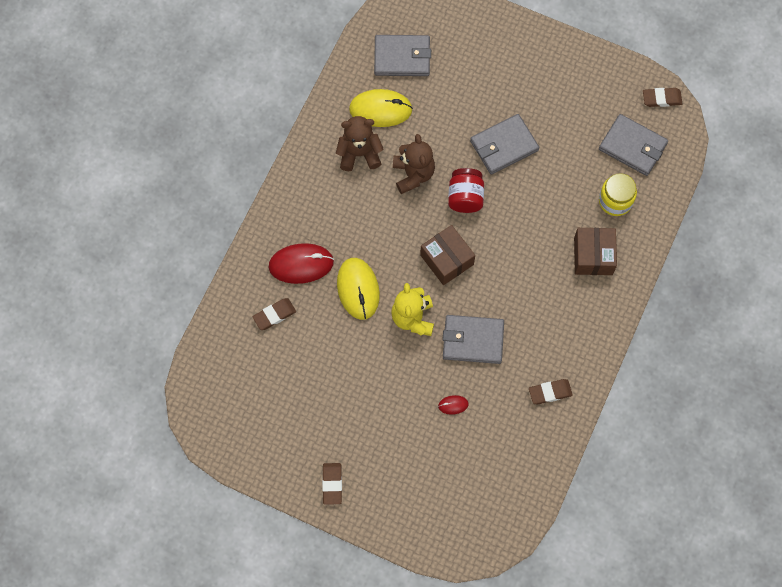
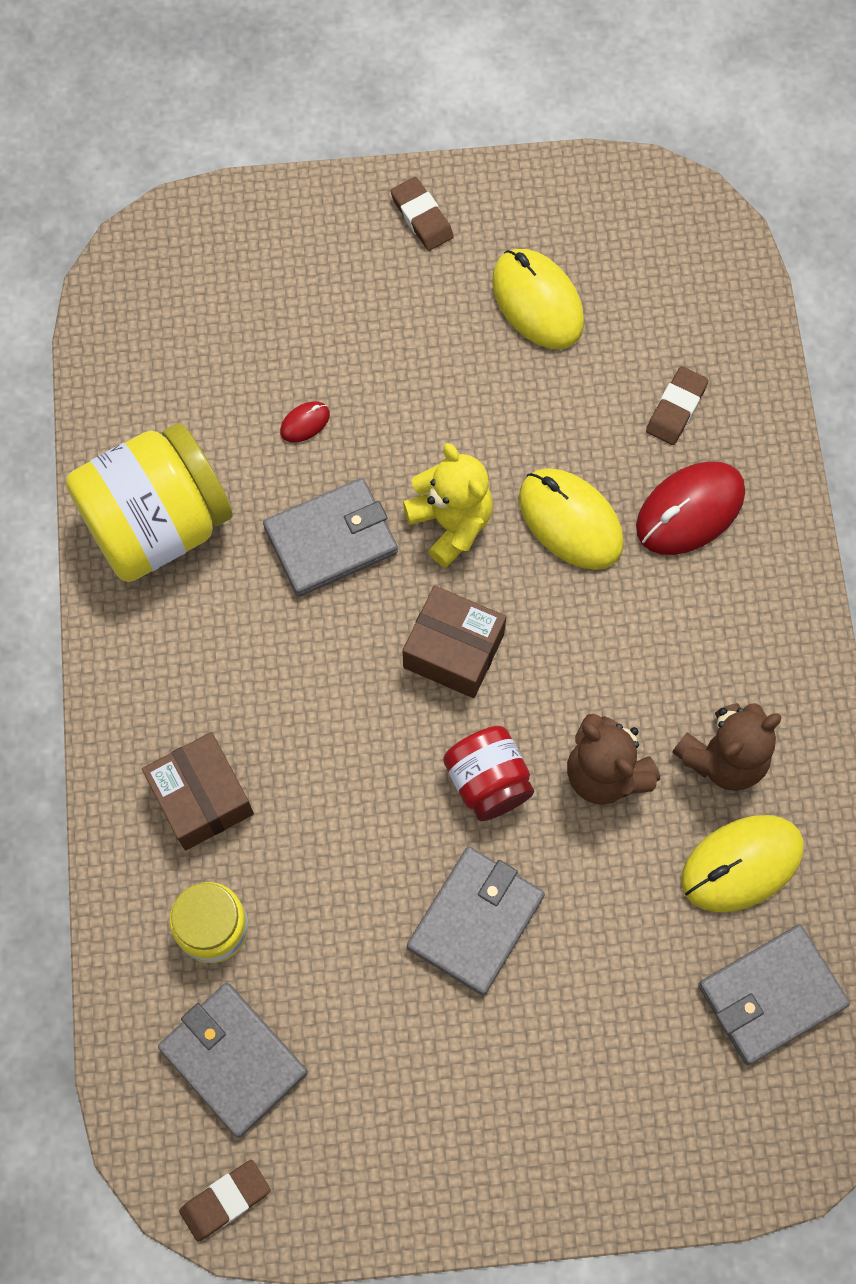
camera: 150 degrees right, 0 degrees up
(304, 405) = (537, 302): none -> yellow mouse
(550, 392) = (157, 524): brown eraser -> yellow jar
(633, 146) = (233, 1059): grey wallet -> grey wallet turned 45 degrees clockwise

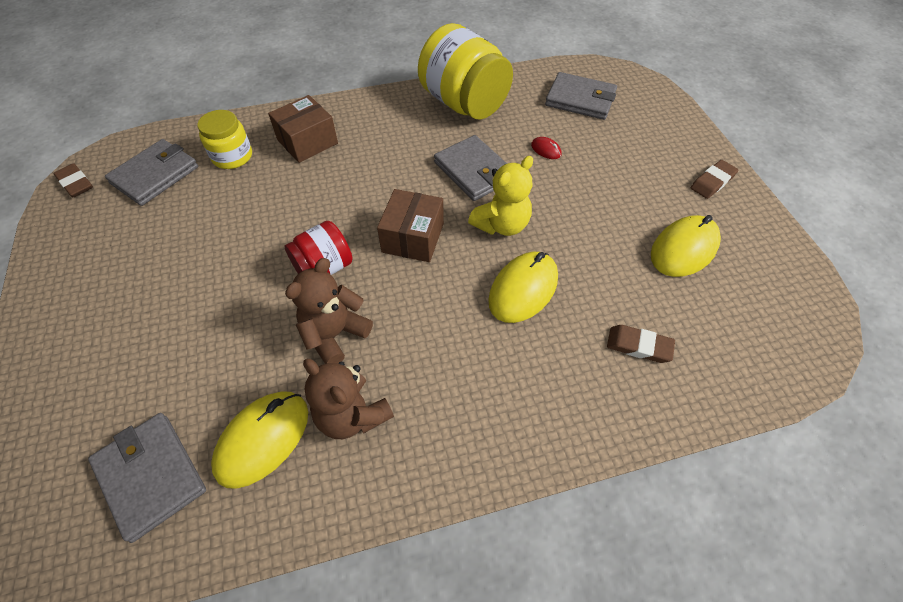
camera: 80 degrees right, 15 degrees down
(475, 921) = (227, 273): grey wallet -> grey wallet (580, 99)
(690, 510) = (556, 366): red mouse -> none
(741, 864) = (263, 439): yellow mouse -> yellow mouse turned 75 degrees clockwise

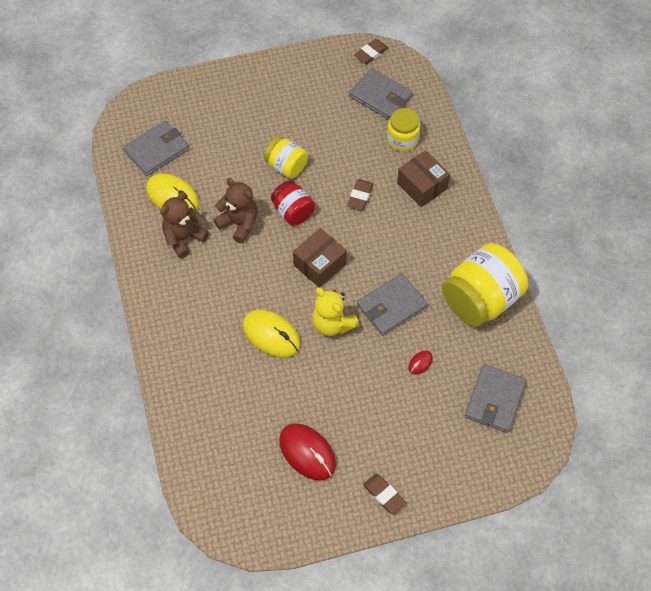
camera: 90 degrees right, 5 degrees up
(242, 276) = (286, 166): none -> yellow jar
(413, 238) = (319, 264): brown box -> brown box turned 60 degrees counterclockwise
(639, 346) = (222, 403): brown eraser -> brown eraser (360, 196)
(684, 249) = (307, 453): yellow mouse -> red mouse

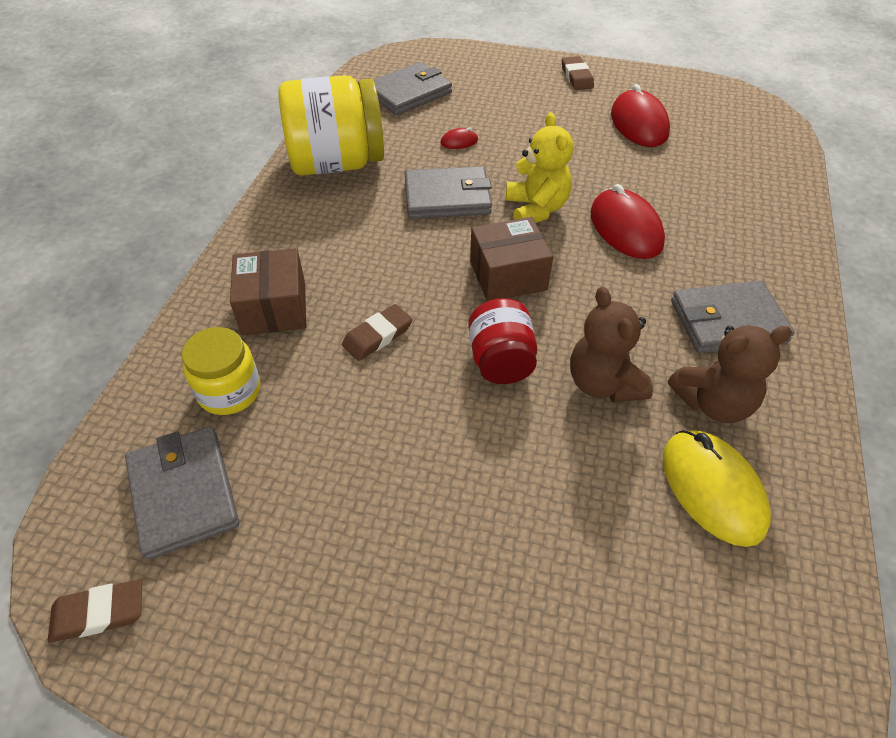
camera: 150 degrees left, 10 degrees down
(156, 150) = (719, 617): grey wallet -> grey wallet (727, 321)
(271, 335) = (625, 228): yellow mouse -> red mouse
(286, 166) = (462, 442): yellow jar -> none

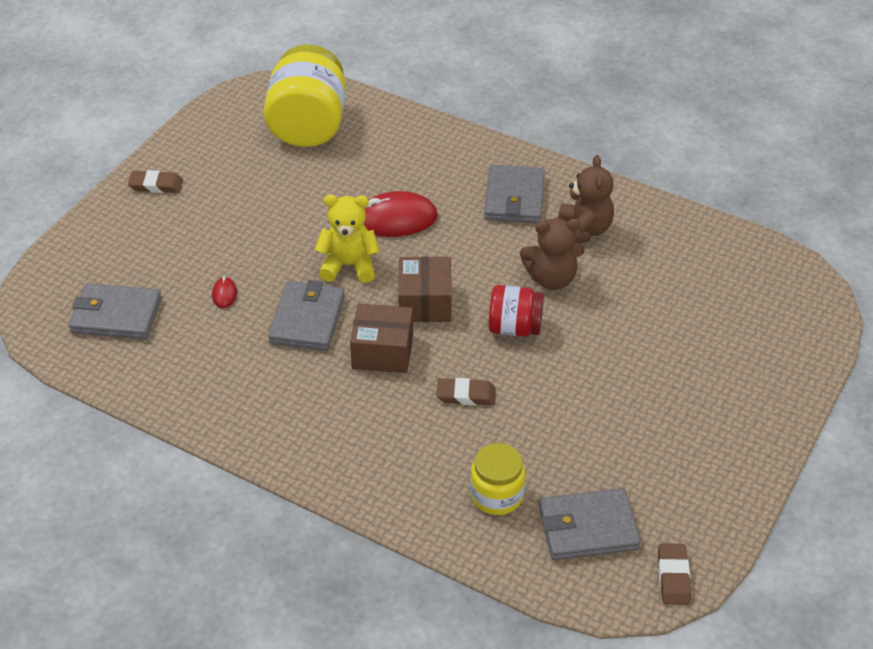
camera: 75 degrees left, 5 degrees down
(274, 308) = (410, 459): brown box -> brown box (382, 351)
(337, 163) = (217, 391): yellow jar -> yellow jar (308, 125)
(377, 336) = (466, 395): brown eraser -> brown eraser turned 60 degrees counterclockwise
(409, 93) = (116, 315): grey wallet -> grey wallet turned 60 degrees counterclockwise
(639, 124) = (257, 167): red mouse -> none
(712, 489) = (648, 254): yellow mouse -> none

